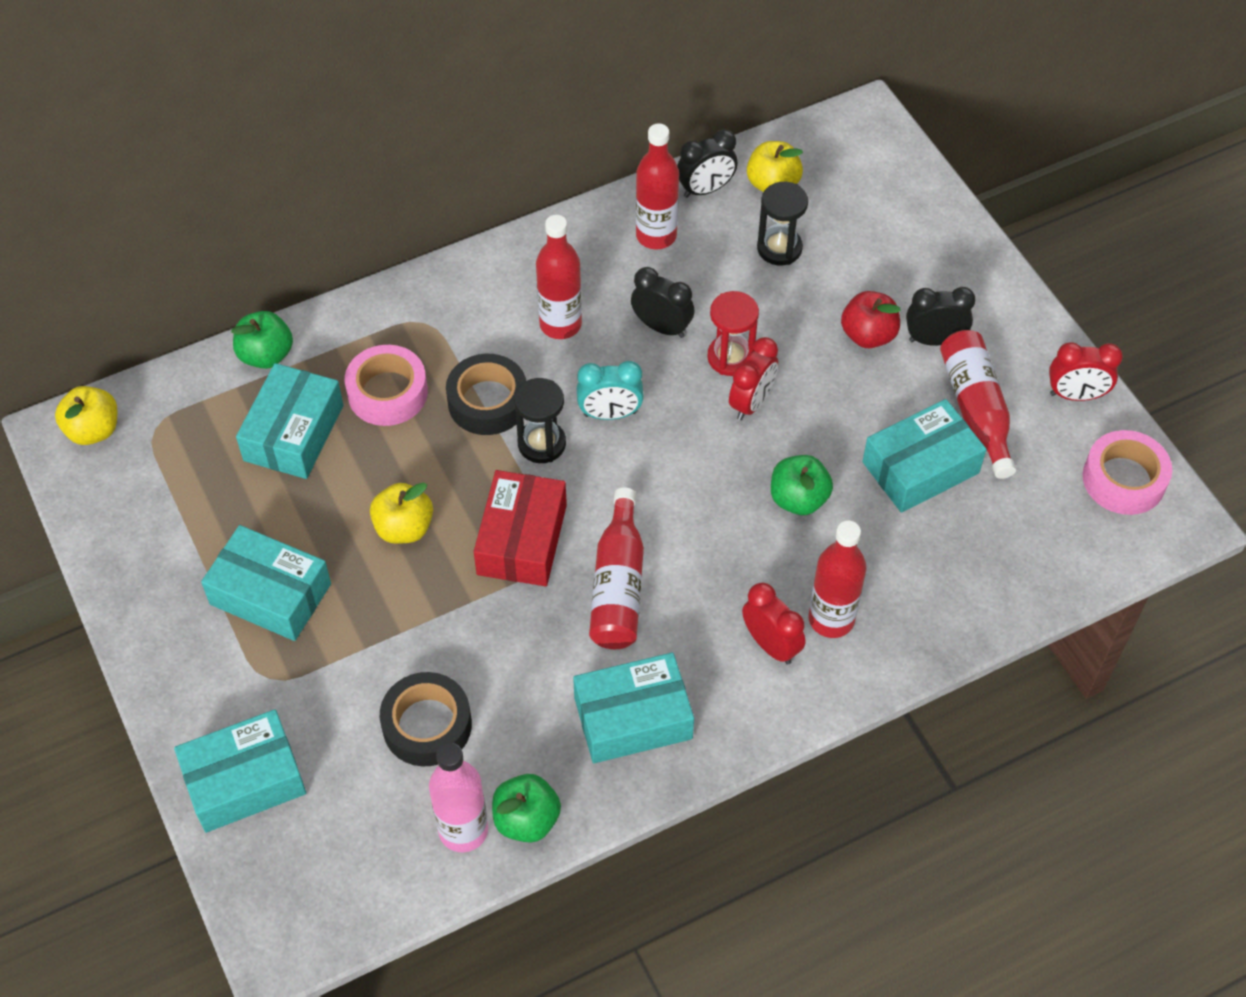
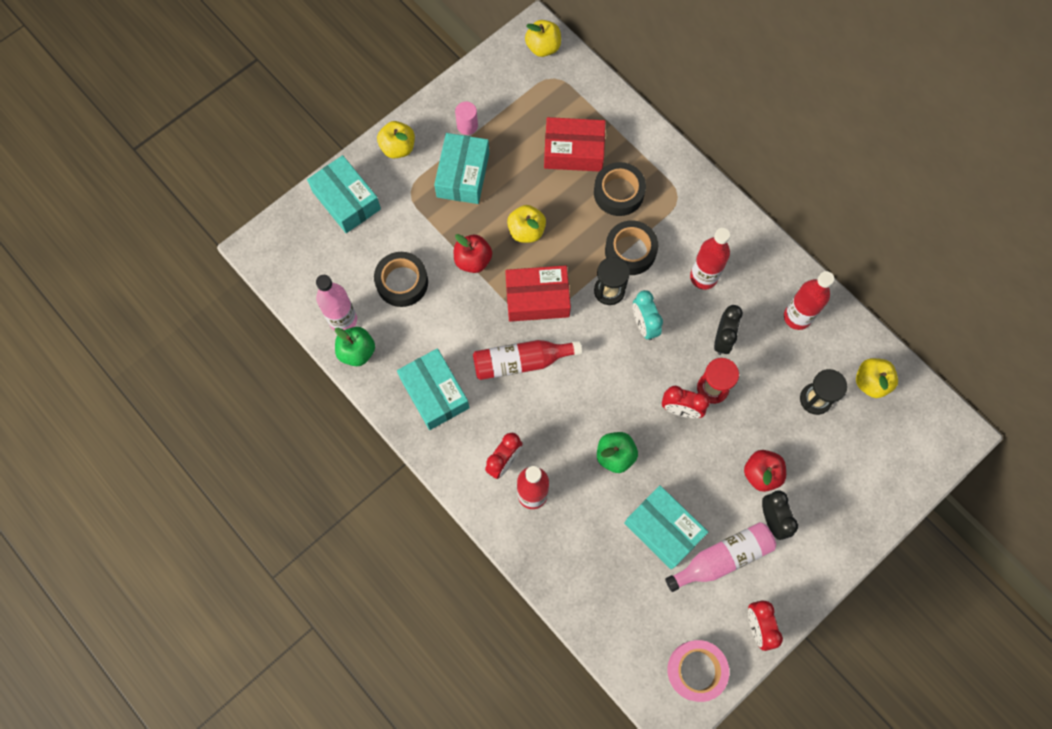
camera: 75 degrees right, 15 degrees up
(180, 679) = (398, 148): none -> yellow apple
(184, 568) = (467, 125): none -> pink cylinder
(266, 355) = (624, 118): green apple -> none
(293, 433) = (573, 151): turquoise box -> red box
(387, 392) = (618, 193): pink tape -> black tape
(426, 613) = (473, 260): none -> red apple
(705, 189) = (849, 339): black clock -> none
(976, 410) = (722, 558): red bottle -> pink bottle

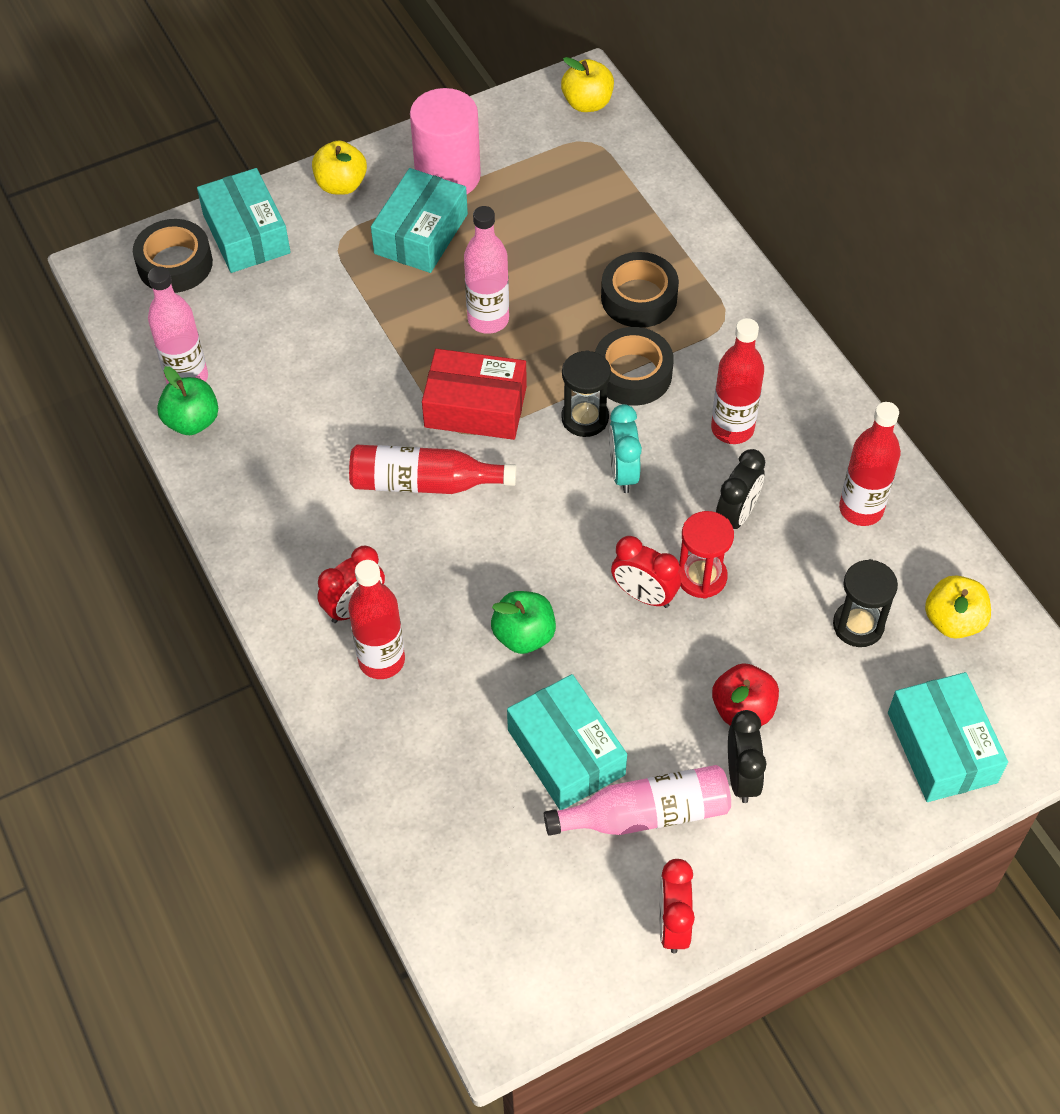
camera: 15 degrees right, 15 degrees down
(402, 282) = (287, 348): black tape -> black tape (175, 264)
(434, 393) = (284, 496): turquoise box -> turquoise box (941, 747)
(467, 125) = (448, 176): pink cylinder -> pink cylinder, size x2.11
(473, 260) = (398, 341): red apple -> none
(526, 231) = (488, 319): yellow apple -> pink bottle
(573, 151) = (590, 234): red box -> none
(696, 670) = (555, 965): pink tape -> none

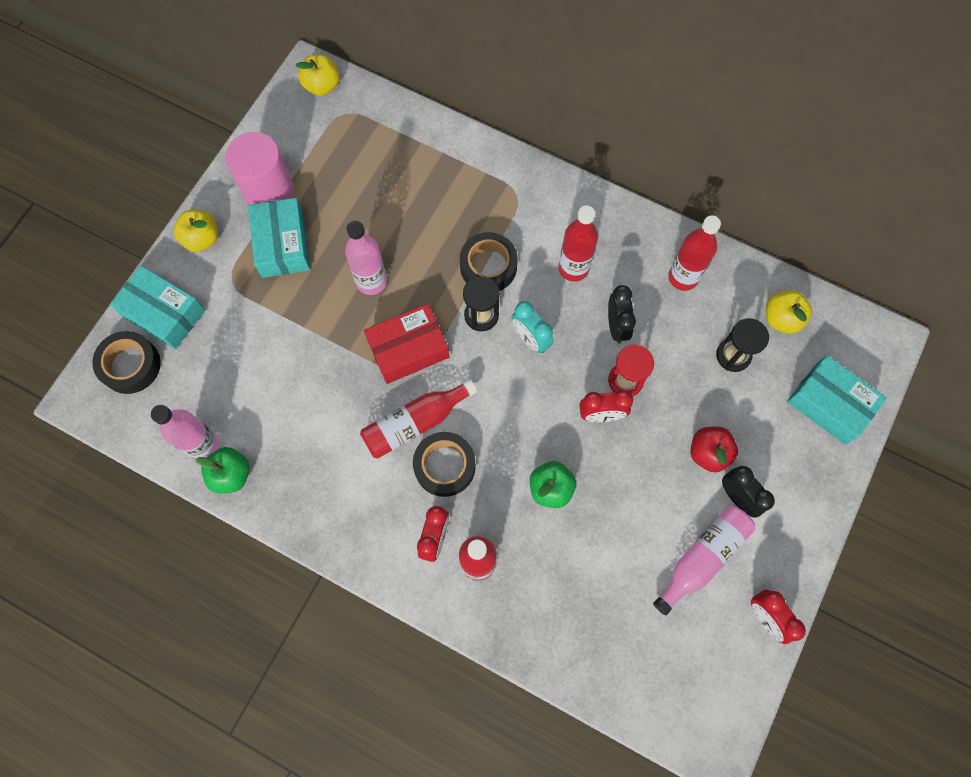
camera: 35 degrees left, 15 degrees up
(566, 752) = (630, 549): turquoise box -> none
(639, 298) = (454, 210): black tape -> black tape (444, 466)

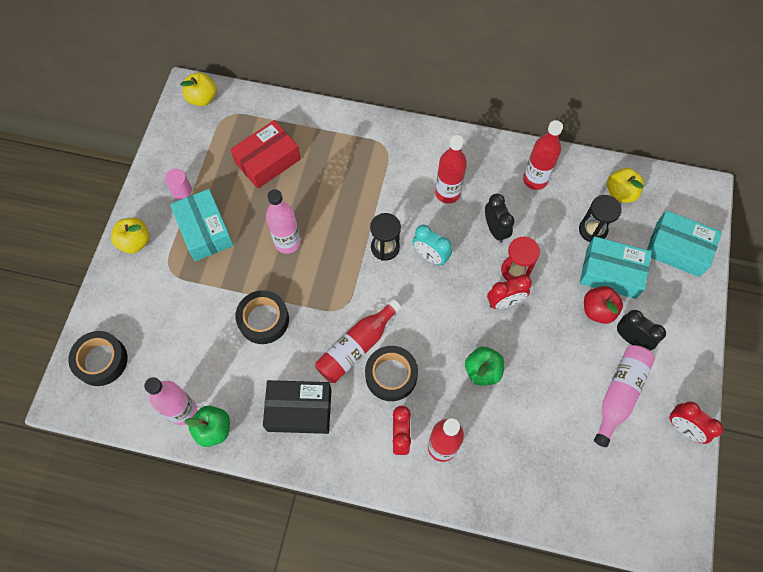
camera: 15 degrees left, 5 degrees down
(164, 313) = (118, 310): turquoise box -> turquoise box (611, 273)
(269, 191) = (182, 191): pink cylinder -> pink cylinder, size x0.47
(331, 478) = (299, 410): none -> black box
(408, 349) = (333, 289): red box -> red box (268, 161)
(488, 266) = (379, 208): black tape -> black tape (263, 320)

